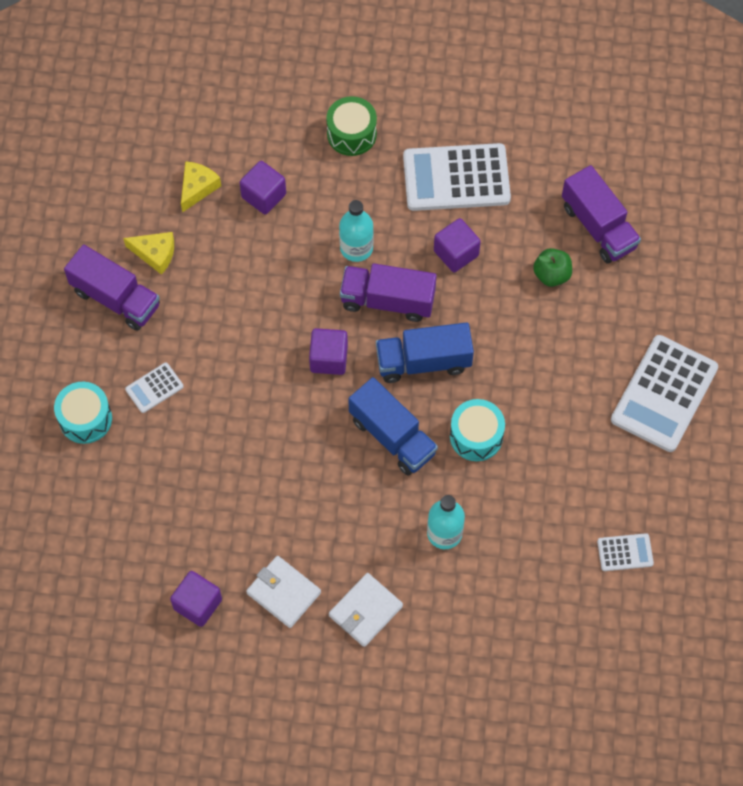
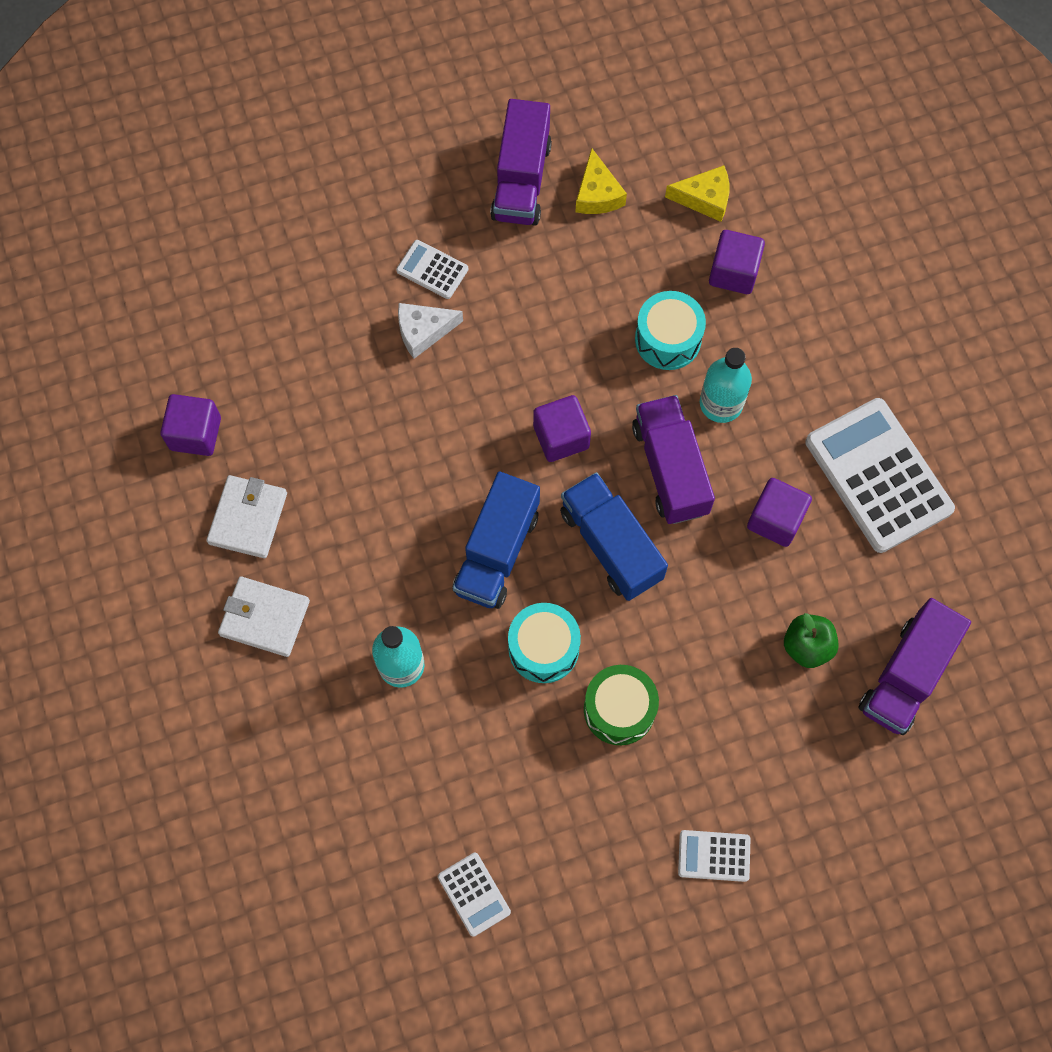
camera: 65 degrees right, 5 degrees up
(85, 419) = (361, 218): turquoise drum -> turquoise drum (668, 339)
(200, 414) = (423, 331): none -> white cheese
(351, 134) = (870, 331): green drum -> green drum (619, 709)
(664, 394) = (714, 856): white calculator -> white calculator, size x0.47

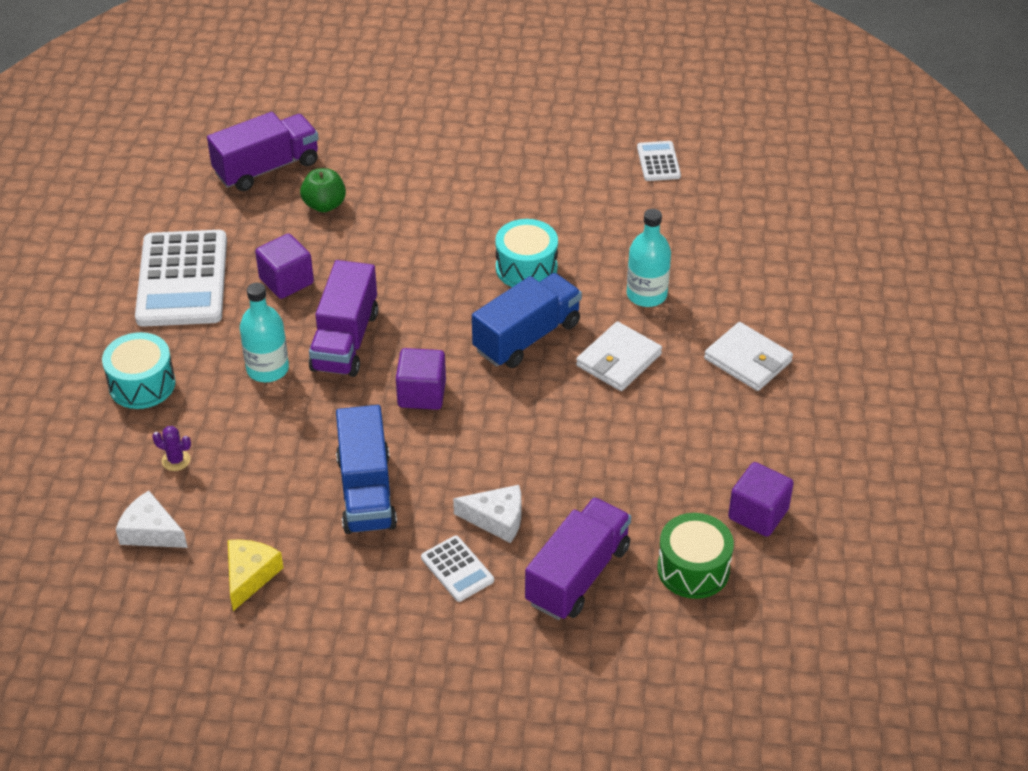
camera: 155 degrees left, 25 degrees down
(248, 518) = (734, 432): white wallet -> white wallet (618, 360)
(521, 180) = (316, 618): purple truck -> purple truck (578, 575)
(611, 545) = (430, 310): blue truck -> blue truck (366, 492)
(619, 709) = (491, 217): green drum -> green drum (693, 569)
(668, 339) = (276, 431): turquoise drum -> turquoise drum (142, 384)
(704, 198) = (151, 531): yellow cheese -> white cheese
(714, 856) = (476, 128): white calculator -> none
(733, 272) = (176, 460): purple cube -> purple cactus

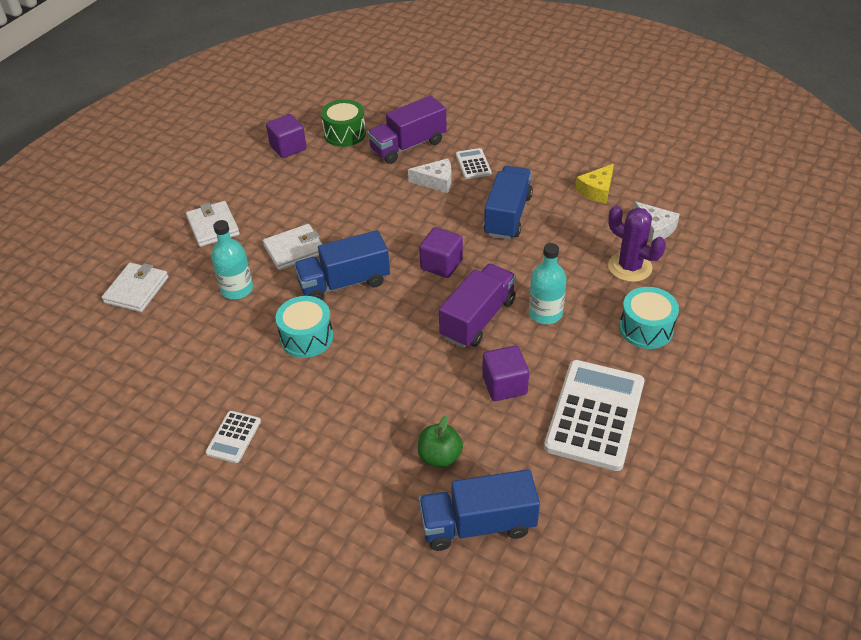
camera: 155 degrees left, 0 degrees up
(176, 460) = (630, 267): purple cactus -> purple cactus, size x2.09
(267, 168) = (478, 524): purple truck -> blue truck
(496, 519) = (436, 182): white cheese -> white cheese turned 150 degrees clockwise
(658, 162) = (122, 405): white calculator -> white calculator (234, 437)
(759, 262) = (136, 290): none -> white wallet

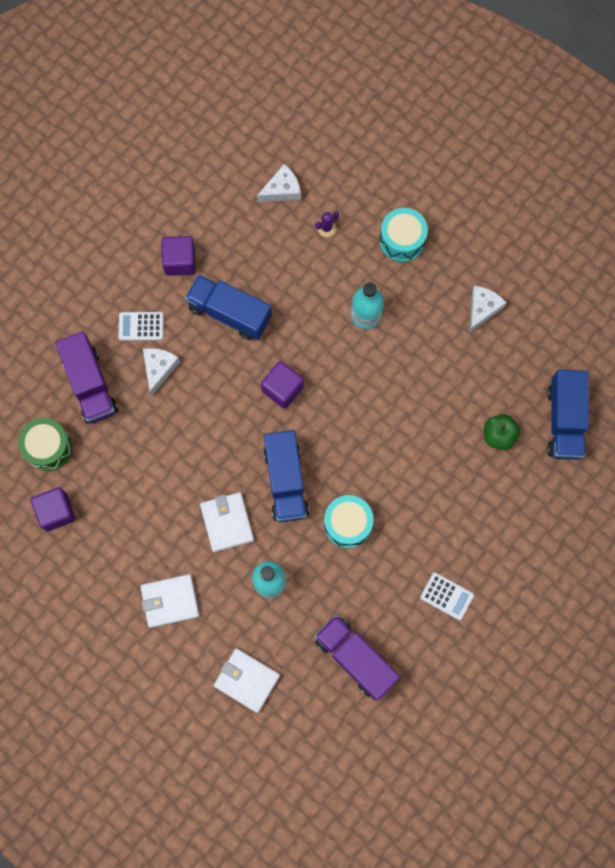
camera: 80 degrees left, 30 degrees up
(478, 319) = (359, 372): purple truck -> purple truck (355, 658)
(504, 385) = (438, 369): purple cube -> purple cube (180, 261)
(594, 415) = (482, 309): white calculator -> white cheese
(596, 190) = (214, 222): yellow cheese -> none
(630, 267) = (326, 228): purple cactus -> purple cactus, size x0.48

